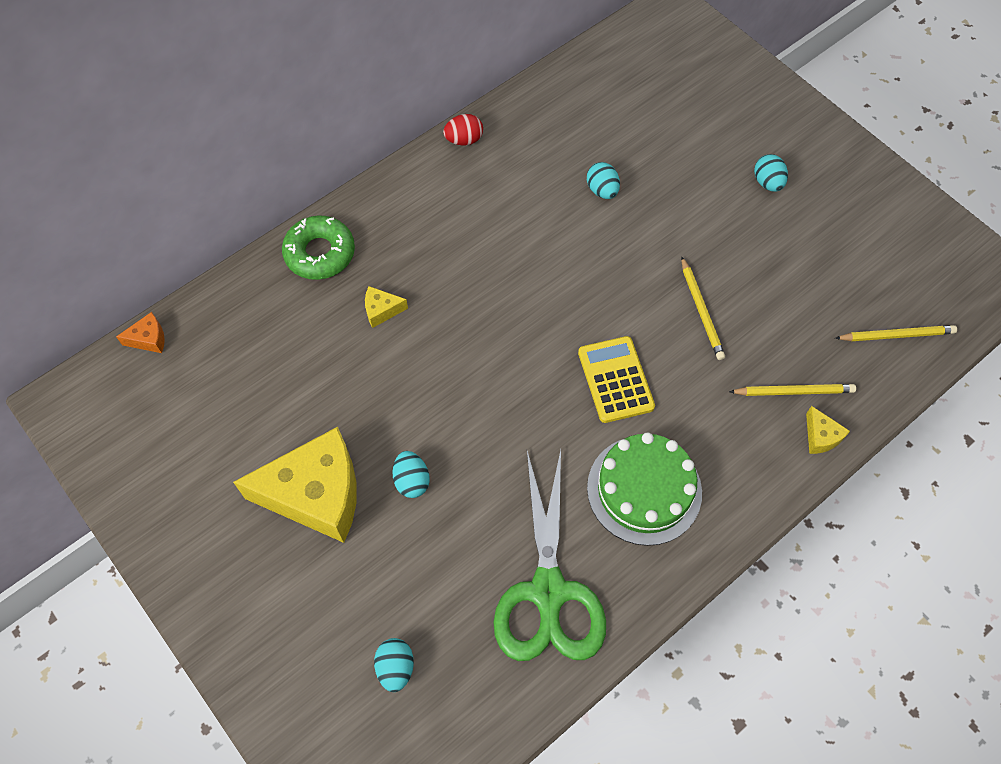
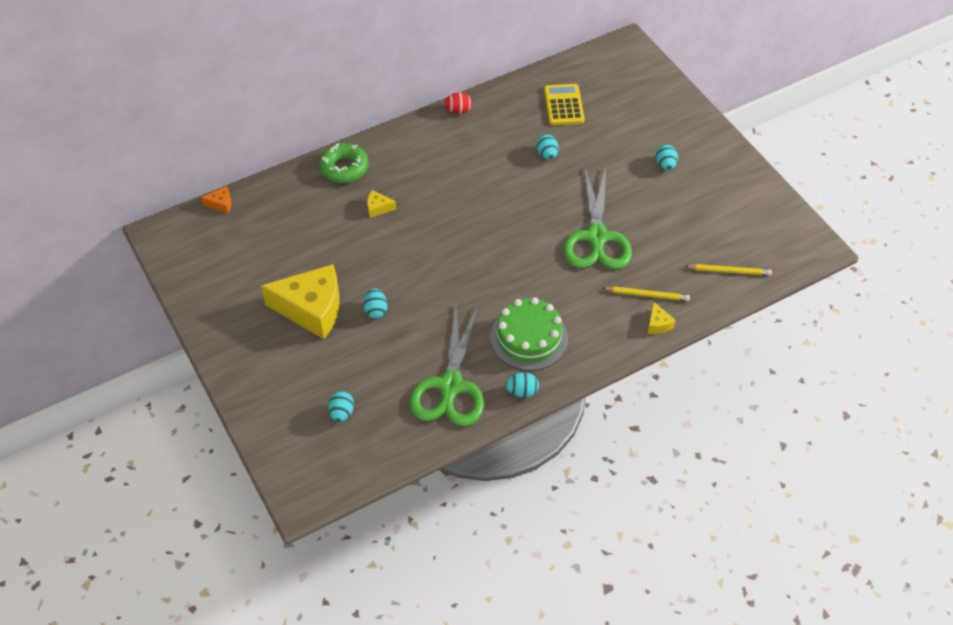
camera: 10 degrees right, 10 degrees down
(615, 380) = (526, 271): yellow calculator -> yellow calculator (564, 105)
(654, 582) = (522, 391): none -> turquoise egg
(701, 310) = (596, 237): yellow pencil -> green scissors

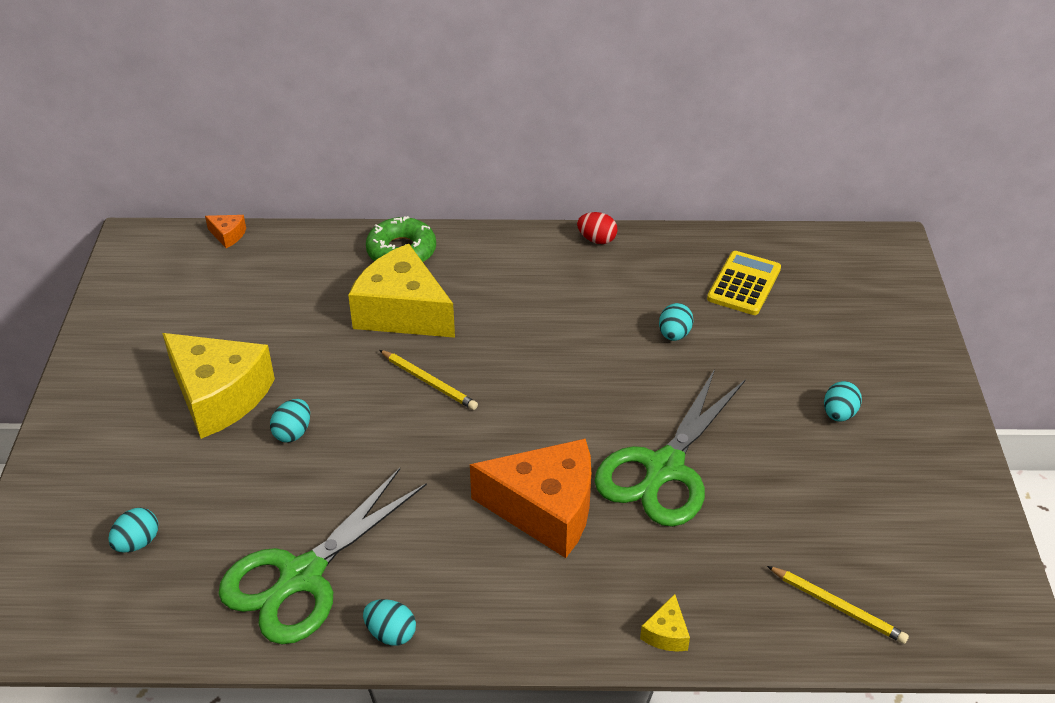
camera: 30 degrees right, 10 degrees down
(378, 208) = (402, 312): yellow cheese -> yellow cheese, size x2.48
(529, 338) = (461, 562): green cake -> none
(551, 288) = (545, 509): none -> orange cheese
(647, 295) = (680, 582): yellow pencil -> yellow pencil (429, 382)

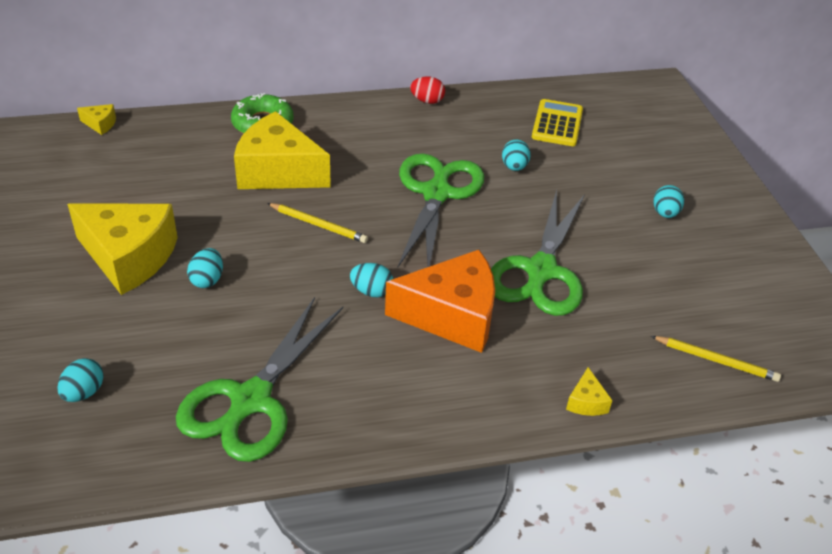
camera: 15 degrees left, 0 degrees up
(228, 235) = (100, 124): orange cheese -> yellow cheese
(391, 633) = (347, 437): turquoise egg -> turquoise egg (371, 291)
(573, 358) = (437, 193): none -> green scissors

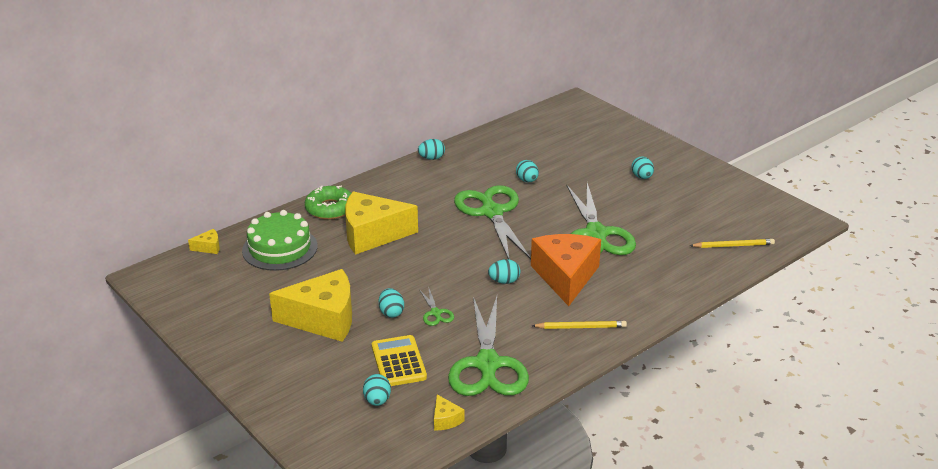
camera: 25 degrees left, 10 degrees down
(167, 152) = (280, 248): none -> green cake
(255, 302) = (435, 313): none -> green scissors
(318, 225) = (432, 256): yellow pencil -> yellow pencil (580, 327)
(427, 101) = (431, 158): red egg -> turquoise egg
(452, 315) = (565, 276): orange cheese -> orange cheese turned 60 degrees counterclockwise
(557, 124) = (531, 145): yellow calculator -> yellow calculator (398, 362)
(586, 402) = (681, 292): yellow cheese -> yellow cheese (445, 420)

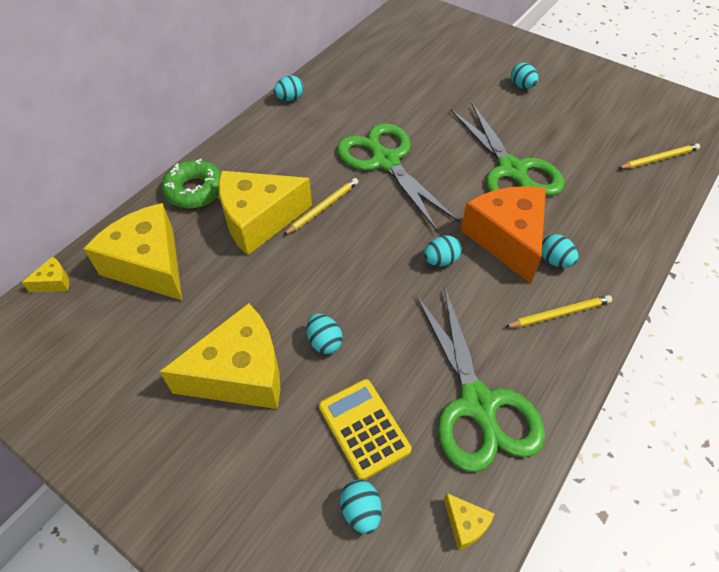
camera: 15 degrees left, 20 degrees up
(280, 248) = (149, 265): green cake -> yellow cheese
(426, 234) = (322, 207): none -> yellow pencil
(435, 313) = (380, 330): green scissors -> none
(527, 180) = (405, 111): turquoise egg -> turquoise egg (554, 260)

